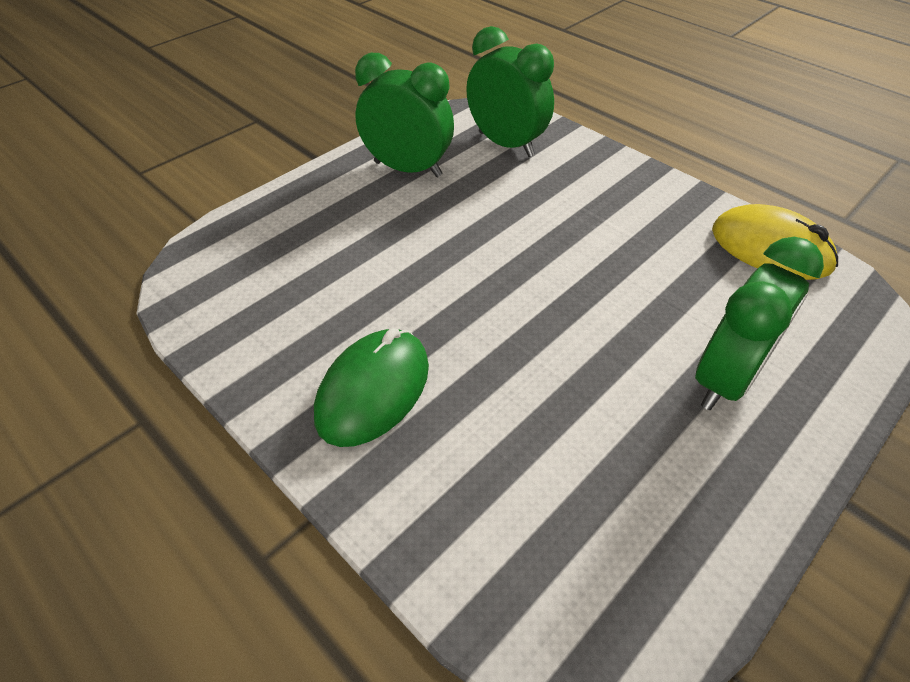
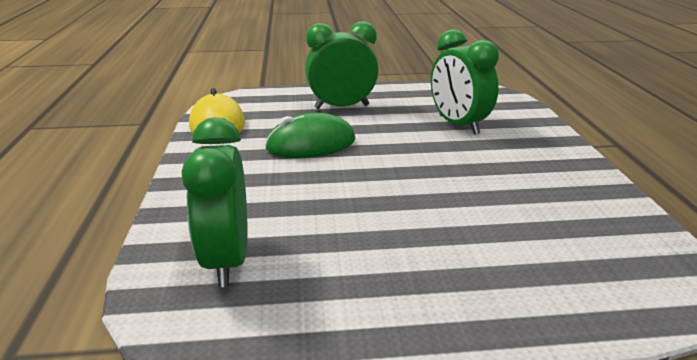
camera: 140 degrees left, 20 degrees down
(373, 390) = (528, 161): green mouse -> green mouse (311, 144)
(408, 169) = (360, 285): green clock -> green clock (458, 125)

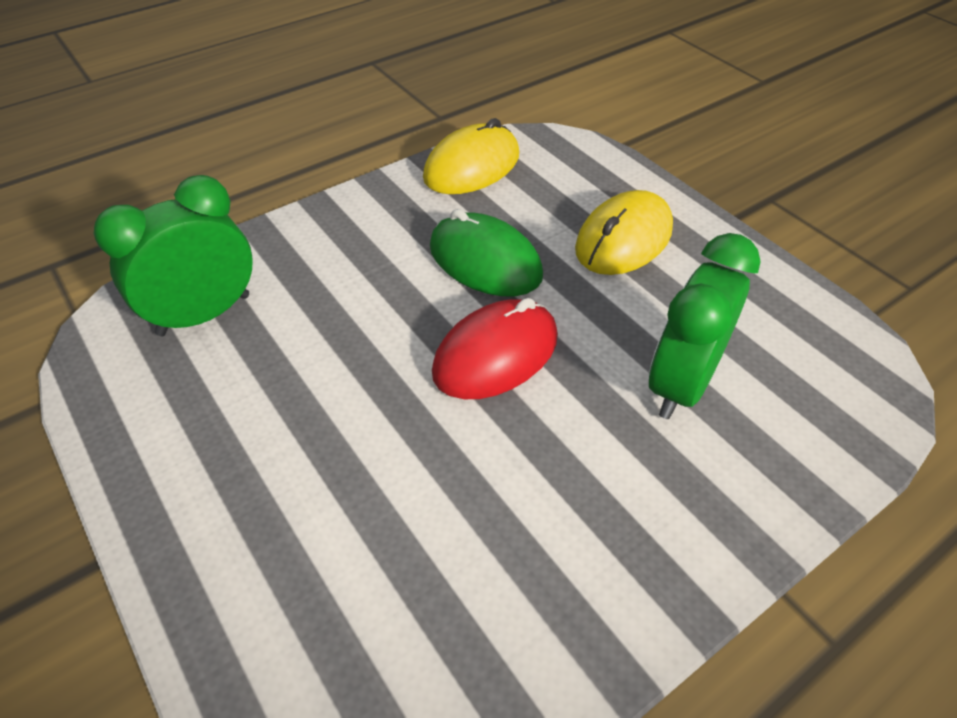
camera: 60 degrees right, 20 degrees up
(342, 107) = (623, 239): green clock -> yellow mouse
(392, 161) = (496, 354): none -> red mouse

